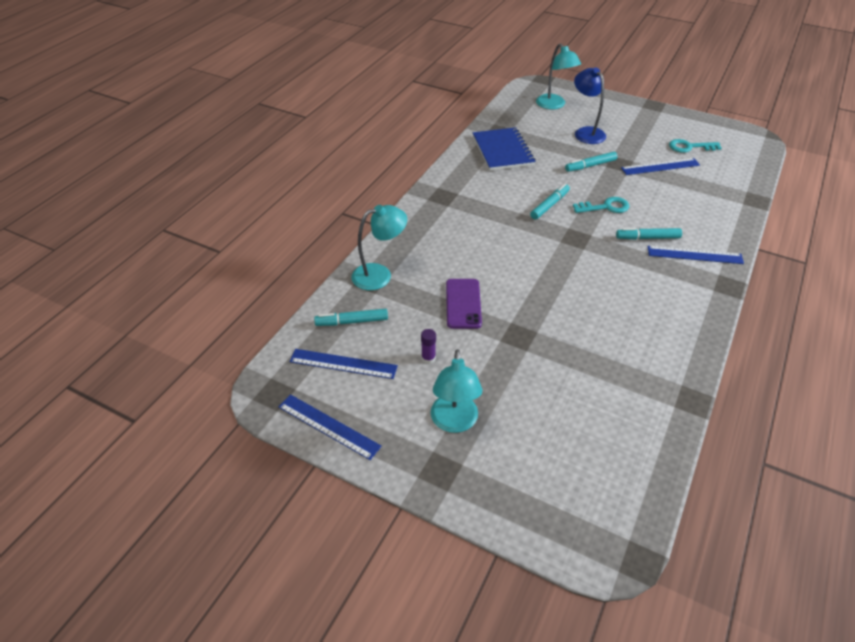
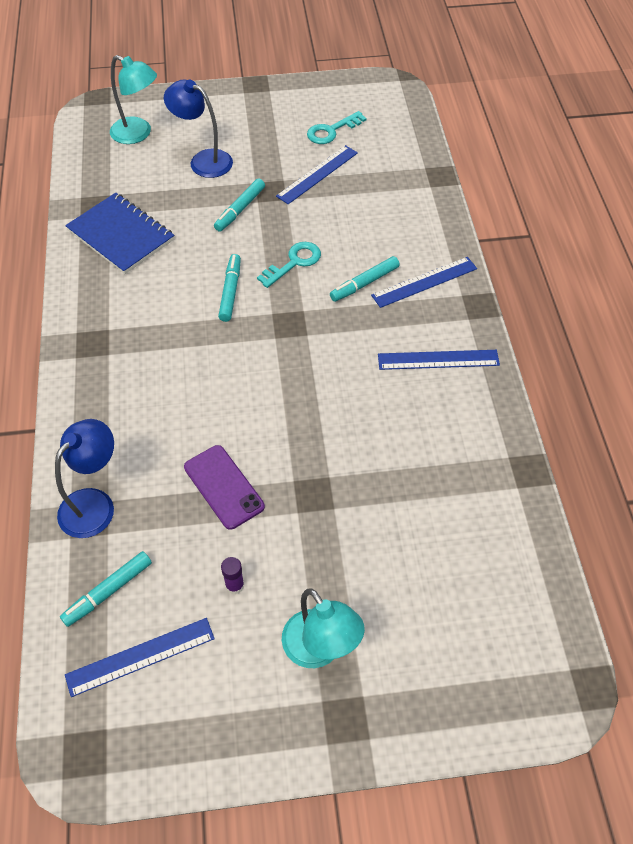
camera: 35 degrees left, 10 degrees up
(328, 426) = (184, 751): blue ruler -> blue ruler (438, 360)
(380, 275) = (94, 503): turquoise lamp -> blue lamp

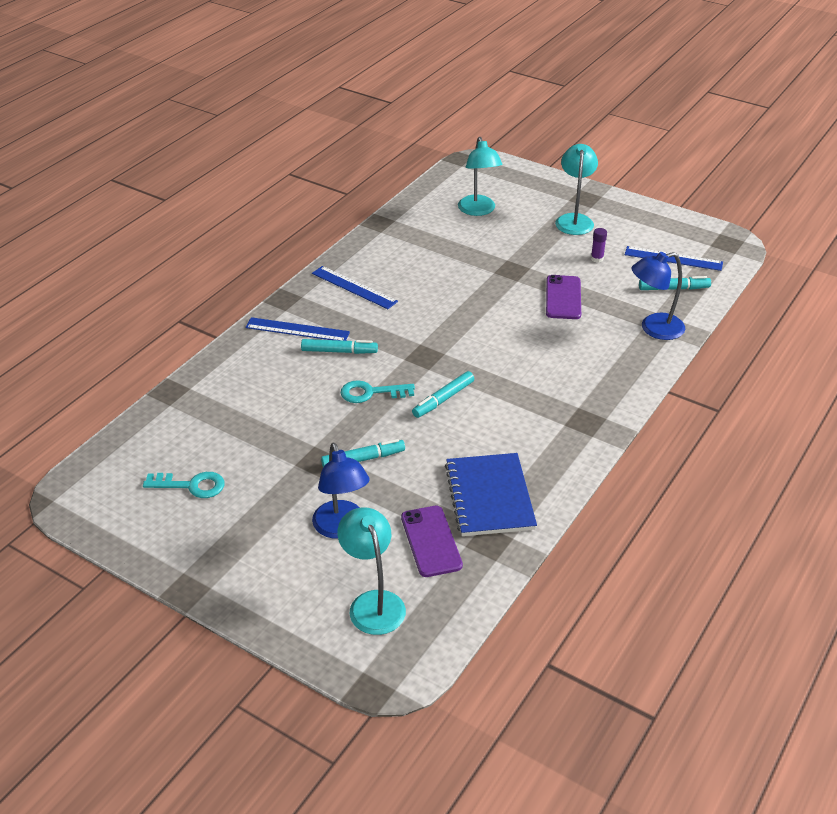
camera: 140 degrees left, 15 degrees down
(135, 184) = (431, 541): none -> purple phone
(317, 174) = (261, 451): blue ruler -> none
(449, 578) = (478, 210): none -> turquoise lamp

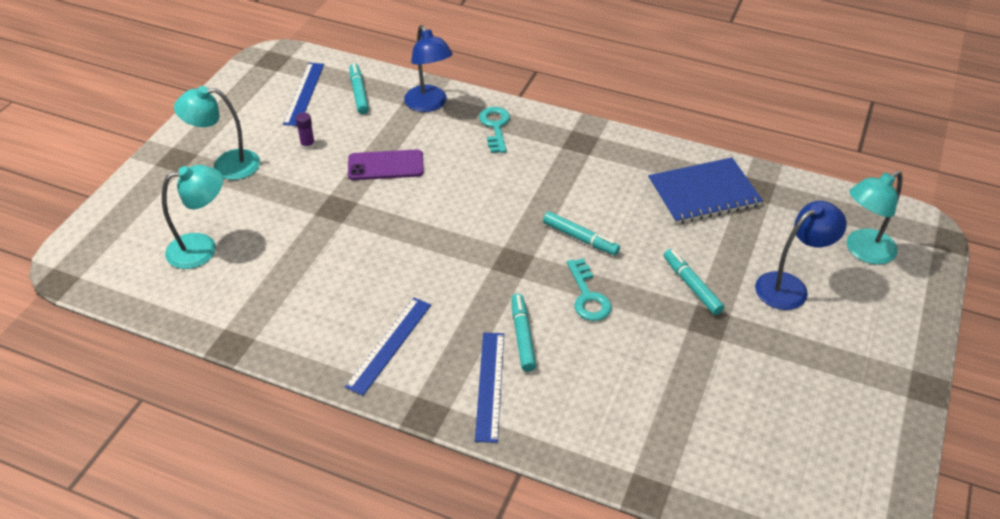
camera: 100 degrees left, 5 degrees up
(191, 485) = (792, 423): turquoise key -> turquoise key (495, 127)
(431, 541) = (775, 224): purple phone -> none

